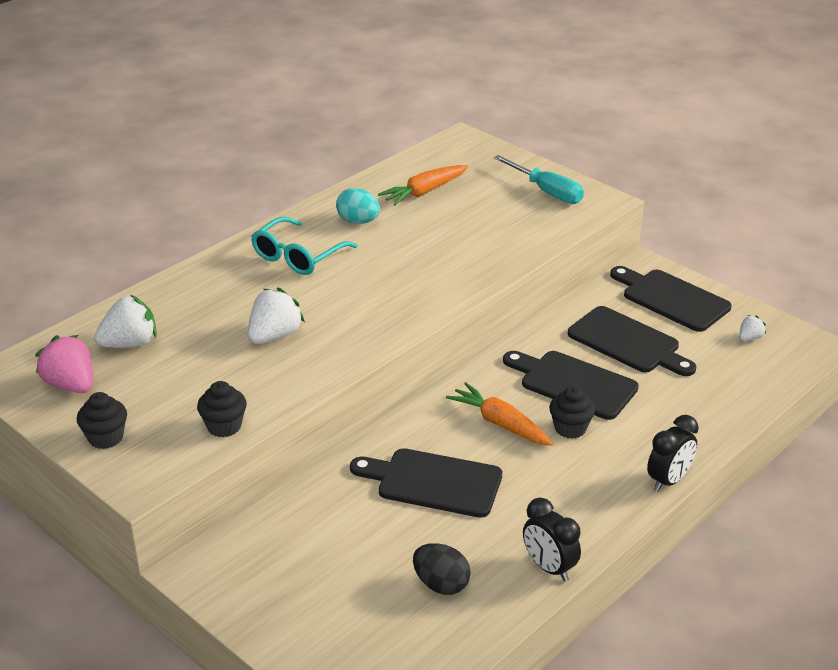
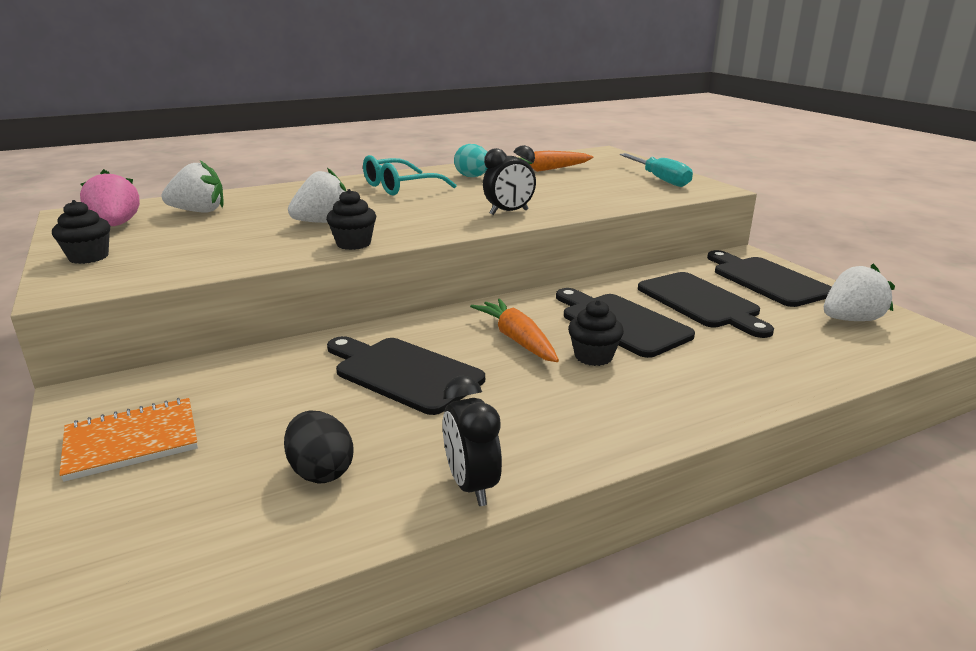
camera: 20 degrees right, 10 degrees down
(224, 426) = (199, 266): black cupcake -> black cupcake (353, 244)
(280, 598) = (132, 441): none -> orange notebook
(668, 480) = (691, 426): black clock -> black clock (509, 212)
(749, 338) = (850, 320): white strawberry -> white strawberry, size x1.93

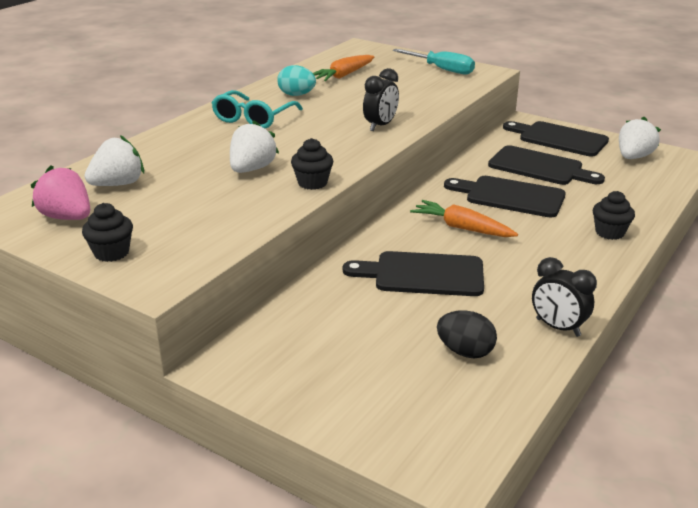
camera: 30 degrees left, 5 degrees up
(132, 441) = (314, 381): orange notebook -> none
(593, 356) = (523, 226): black cupcake -> black cupcake (609, 232)

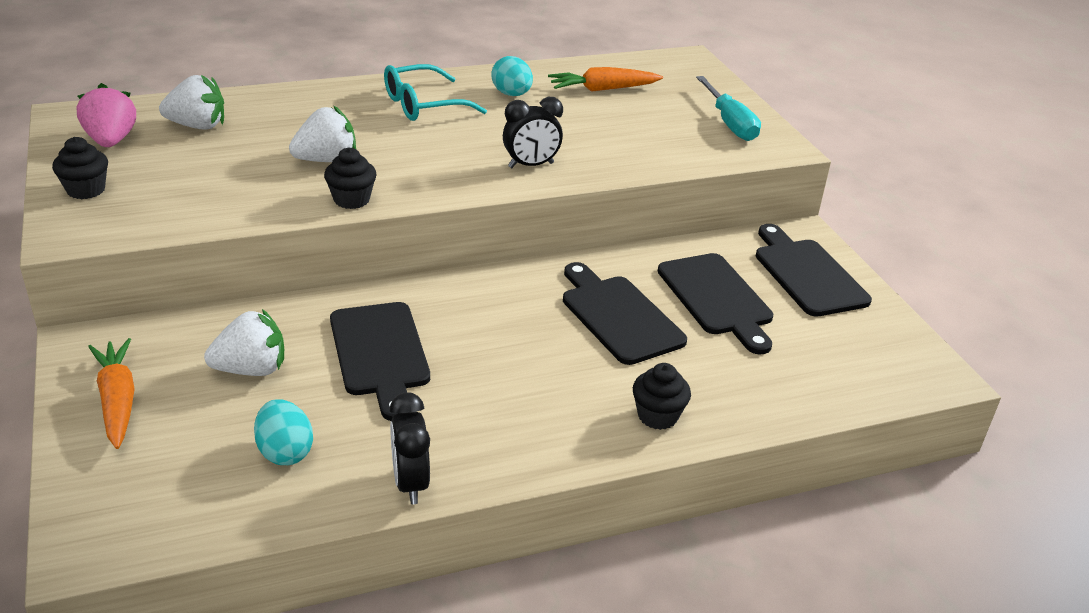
camera: 35 degrees right, 5 degrees up
(423, 274) = (380, 353): black cutting board -> black cutting board turned 150 degrees counterclockwise
(461, 228) = (503, 325): orange carrot -> orange carrot (117, 400)
(465, 352) = (285, 452): black egg -> turquoise egg
(633, 157) = (865, 342): white strawberry -> white strawberry (251, 369)

